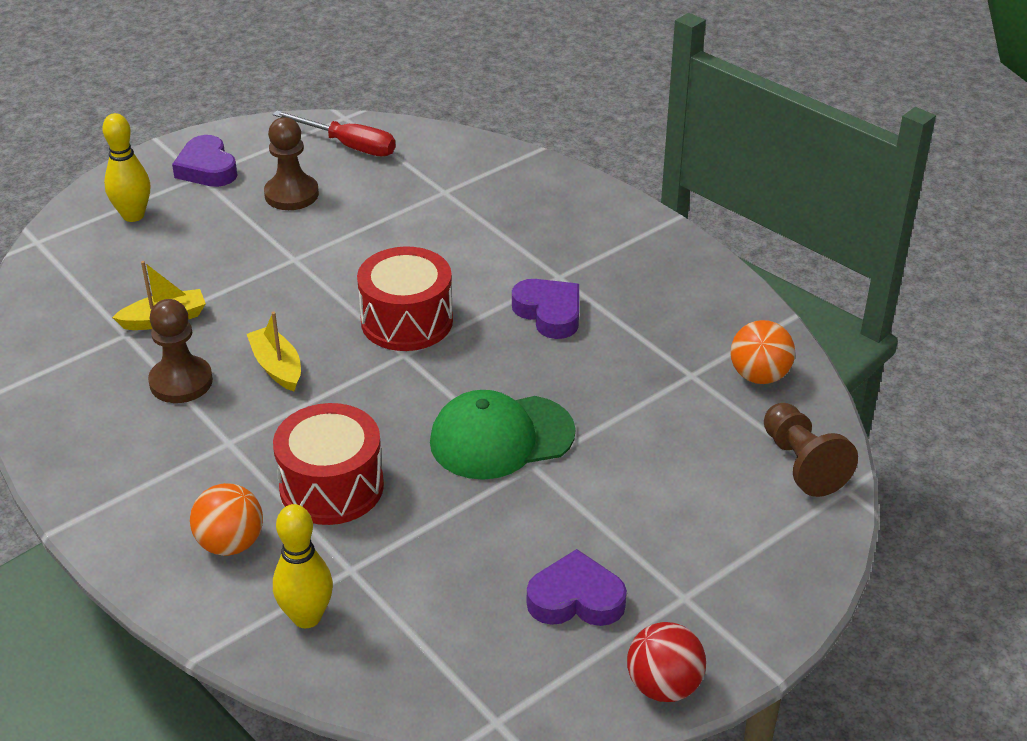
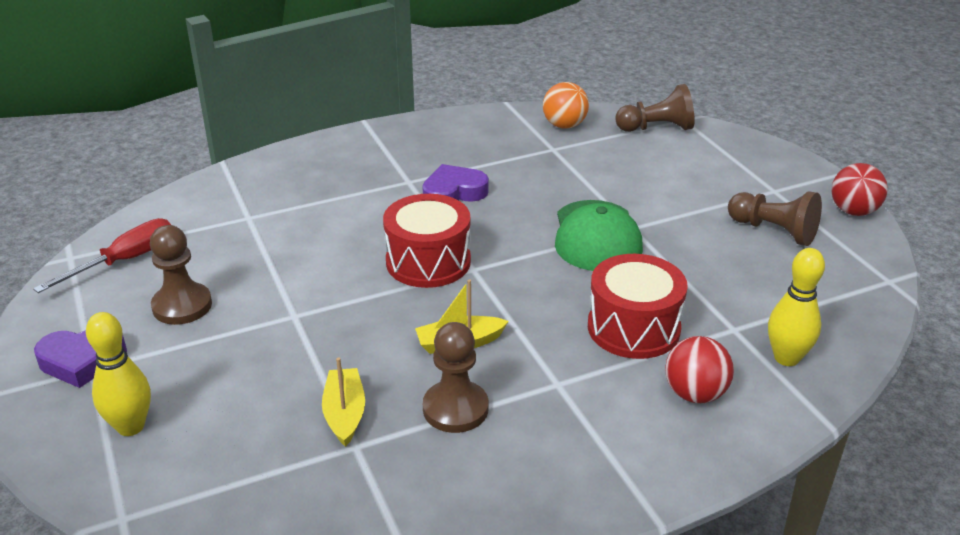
camera: 75 degrees left, 5 degrees down
(230, 543) = (695, 394): orange ball -> red ball
(576, 599) = (774, 231): purple heart -> brown pawn

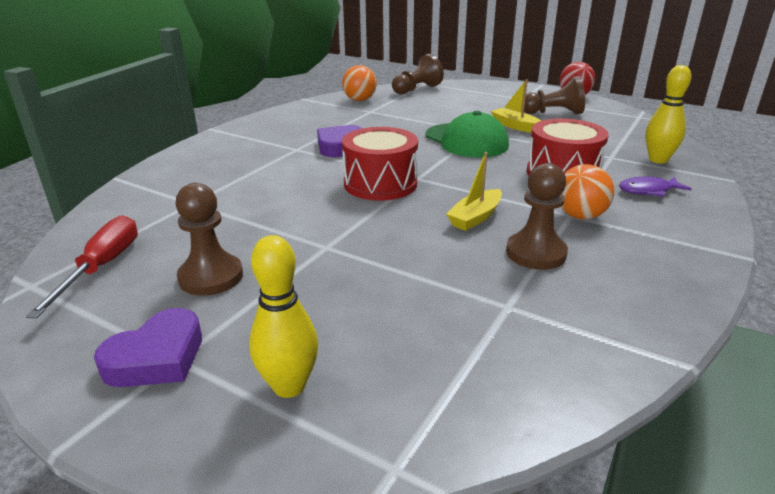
camera: 35 degrees left, 5 degrees down
(345, 414) = (466, 289): yellow boat -> yellow boat (515, 126)
(564, 389) = (580, 216): none -> orange ball
(695, 394) = (648, 191): red ball -> purple fish

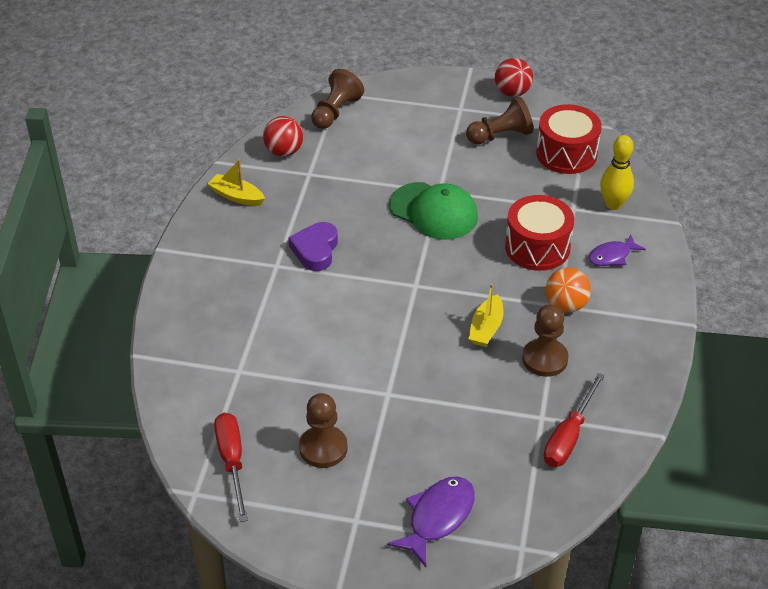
camera: 20 degrees left, 15 degrees up
(157, 357) = (342, 523): purple heart -> none
(289, 386) = (437, 518): yellow bowling pin -> purple fish
(359, 100) = (284, 151): orange ball -> red ball
(380, 184) = (387, 302): red drum -> red drum (566, 153)
(515, 126) = (471, 172): yellow boat -> yellow boat (237, 196)
(539, 334) = (568, 436): none -> red screwdriver

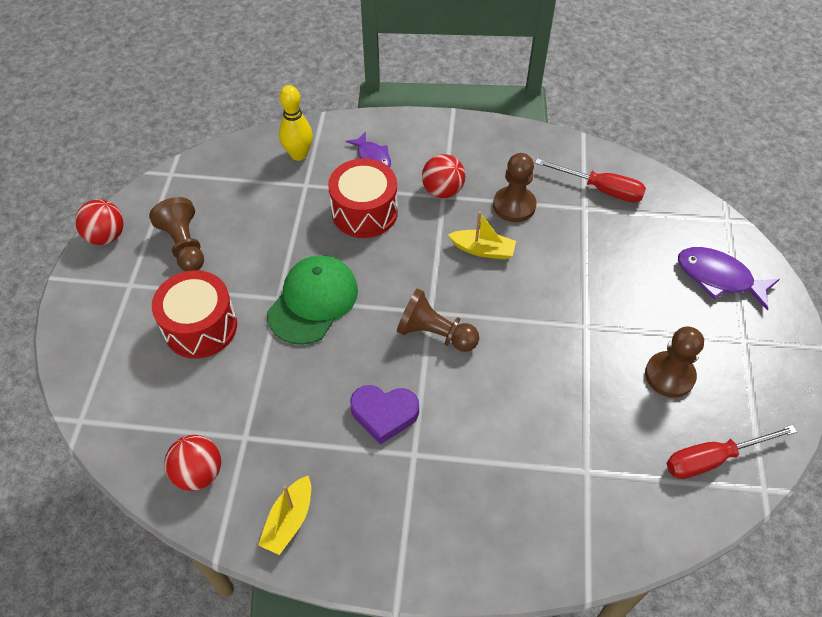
camera: 95 degrees left, 10 degrees up
(335, 112) = (120, 419): brown pawn -> brown pawn (435, 333)
(566, 153) = (219, 189): red drum -> red drum (200, 327)
(566, 305) = (442, 190): orange ball -> red ball

